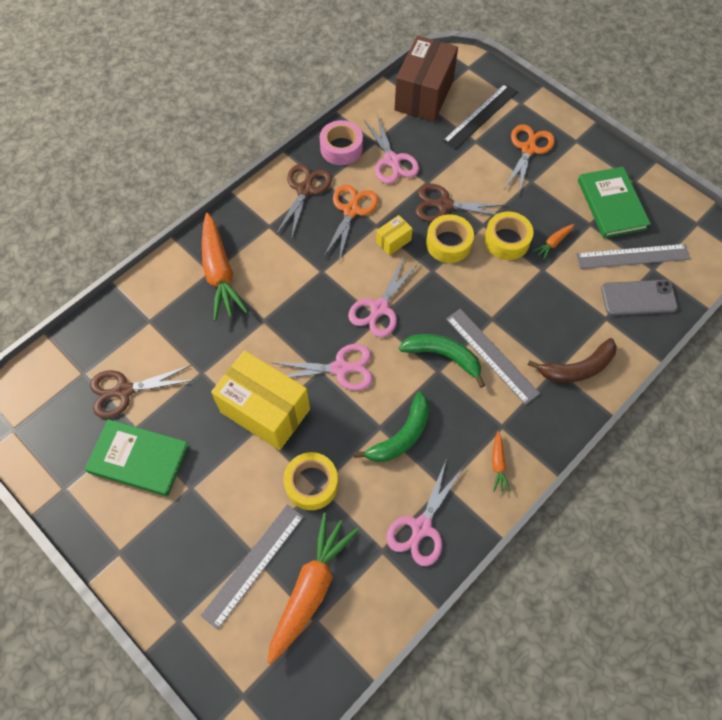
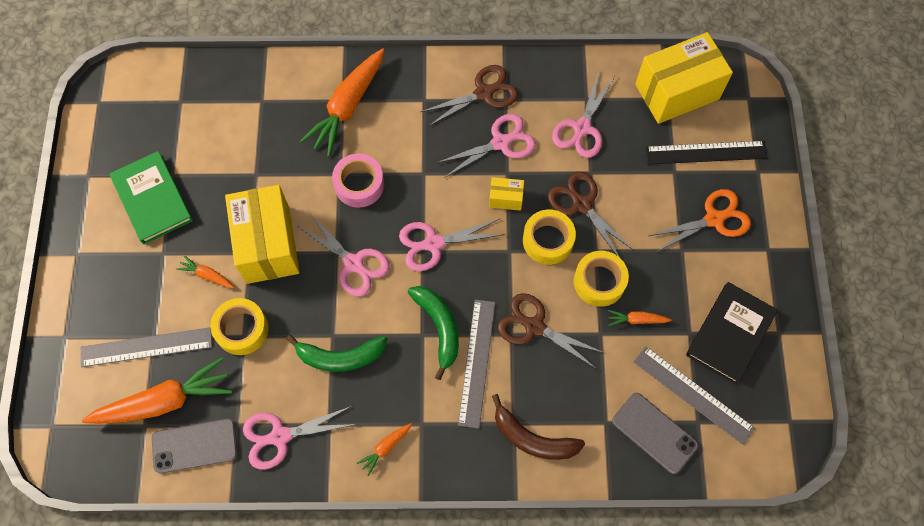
camera: 45 degrees right, 5 degrees up
(124, 391) = (192, 139): brown scissors -> brown scissors (534, 326)
(243, 472) = (207, 275): none -> orange carrot
(341, 148) = (552, 81): pink tape -> pink tape (359, 184)
(351, 210) = (501, 143): orange scissors -> pink scissors
(369, 595) = (195, 446): none -> grey phone
(424, 95) = (677, 91): brown box -> yellow box
(611, 204) = (730, 333): green book -> black book

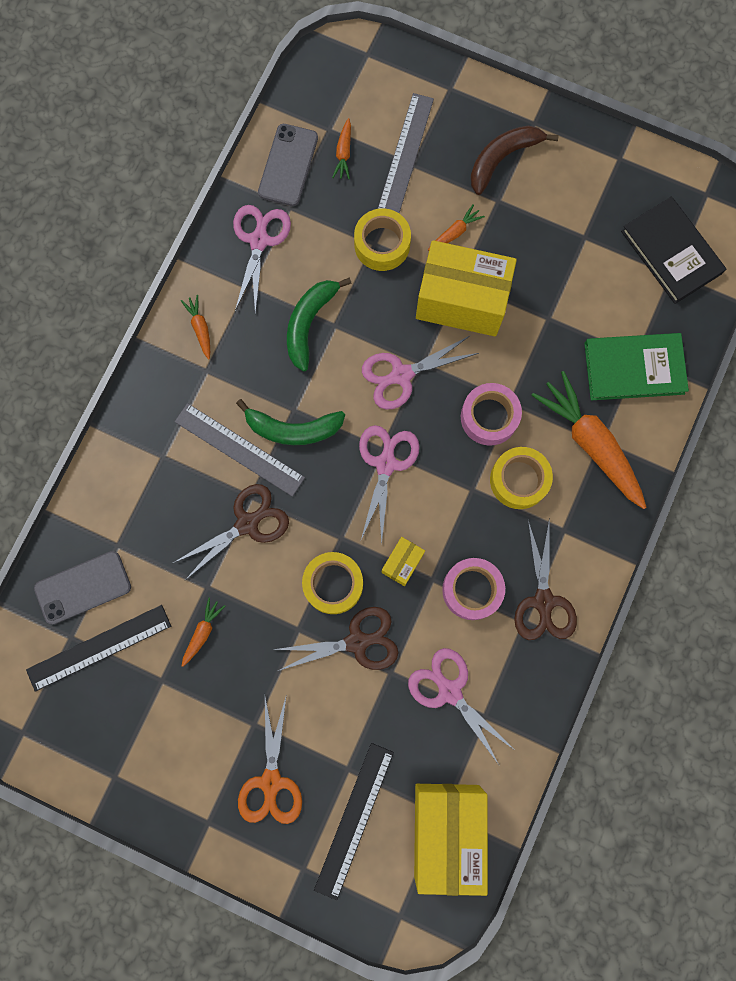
camera: 115 degrees right, 10 degrees up
(152, 199) = (564, 209): green book -> green book (634, 368)
(164, 401) = (343, 153): orange carrot -> orange carrot, size x0.44
(501, 143) = (472, 590): pink scissors -> pink tape
(533, 438) = (139, 467): brown banana -> brown banana (502, 159)
(599, 282) = (262, 615): yellow tape -> yellow tape (519, 480)
(693, 394) = (99, 648): grey ruler -> black ruler
(730, 333) = (139, 723): black book -> black book (671, 252)

